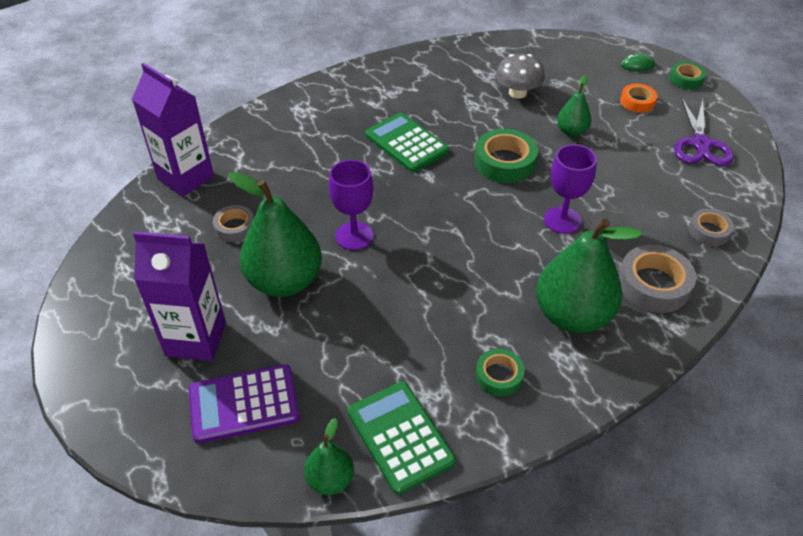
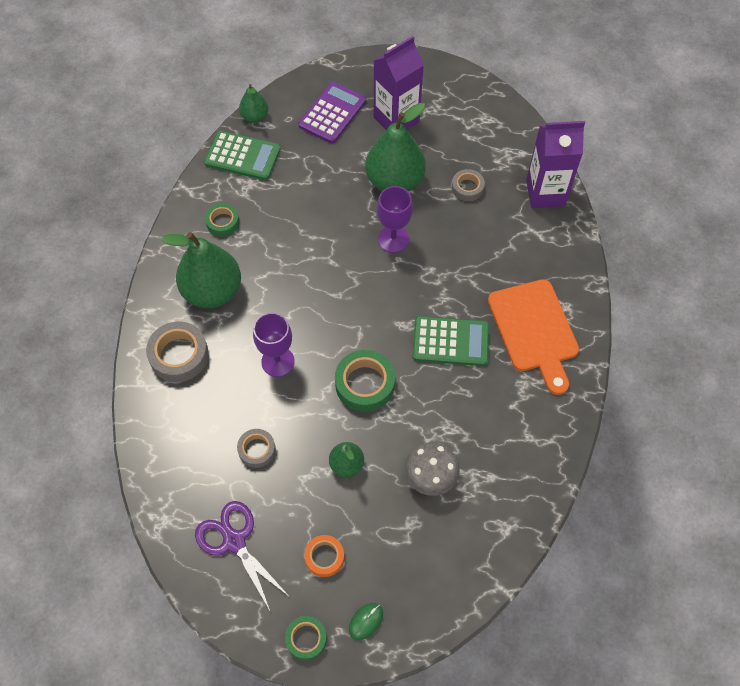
camera: 135 degrees right, 15 degrees up
(338, 111) = (534, 330): none -> orange cutting board
(709, 231) = (170, 437): grey tape -> grey tape (257, 450)

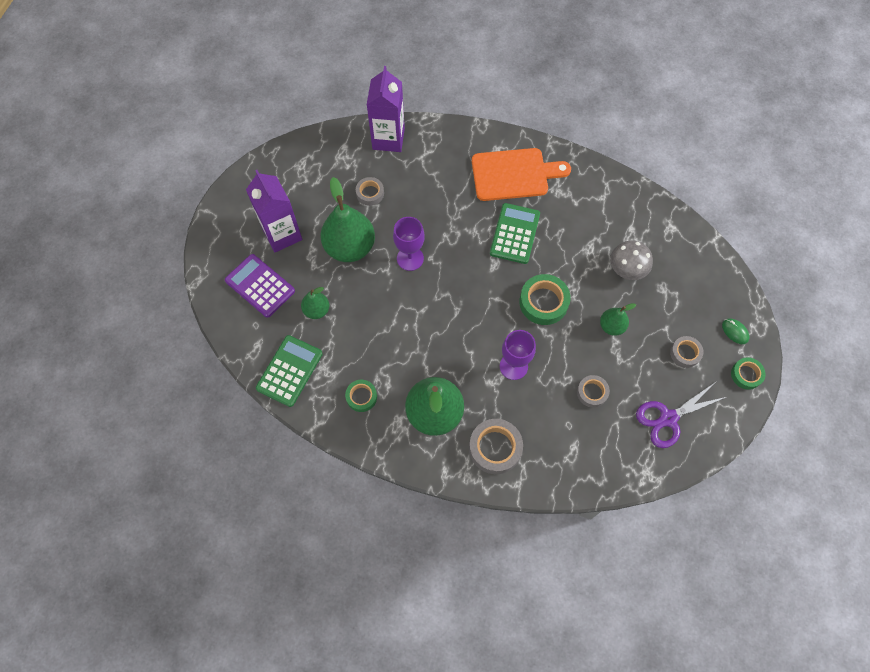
camera: 80 degrees left, 5 degrees up
(255, 117) = (245, 354): green pear -> green pear (317, 310)
(324, 557) = (685, 353): orange tape -> grey tape

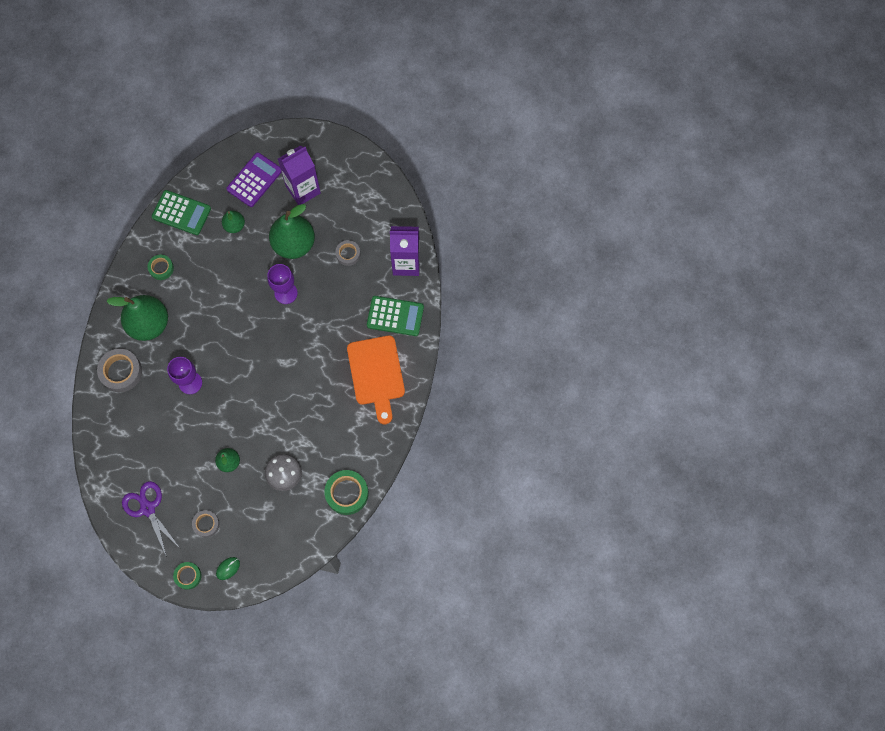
camera: 85 degrees right, 5 degrees up
(514, 234) = (315, 378): green calculator -> green calculator (395, 316)
(543, 302) = (249, 405): green tape -> green tape (347, 493)
(592, 392) = (169, 446): grey tape -> none

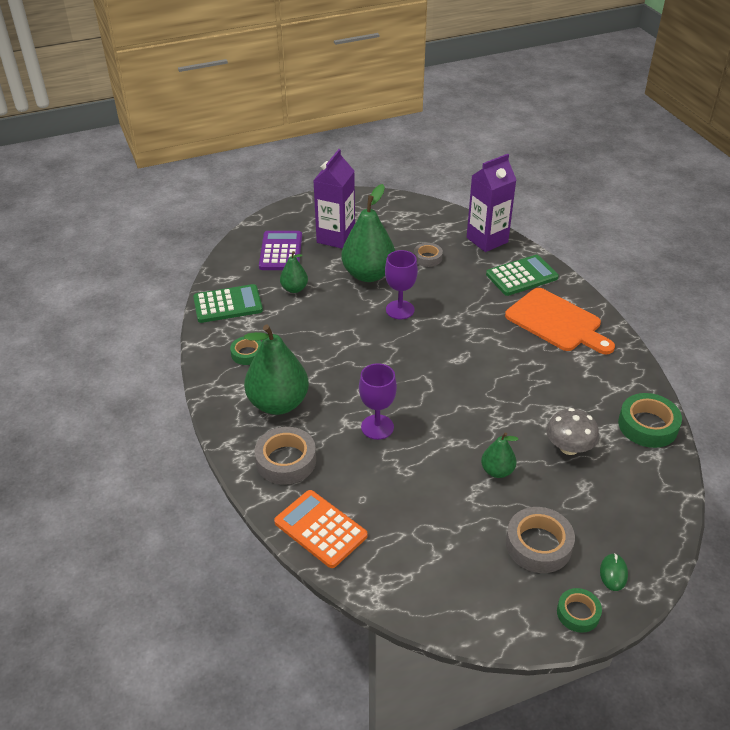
camera: 35 degrees left, 30 degrees down
(104, 432) = (320, 529): none -> orange calculator
(147, 508) = (452, 573): purple scissors -> none
(206, 524) = (538, 545): grey tape -> grey tape, size x1.66

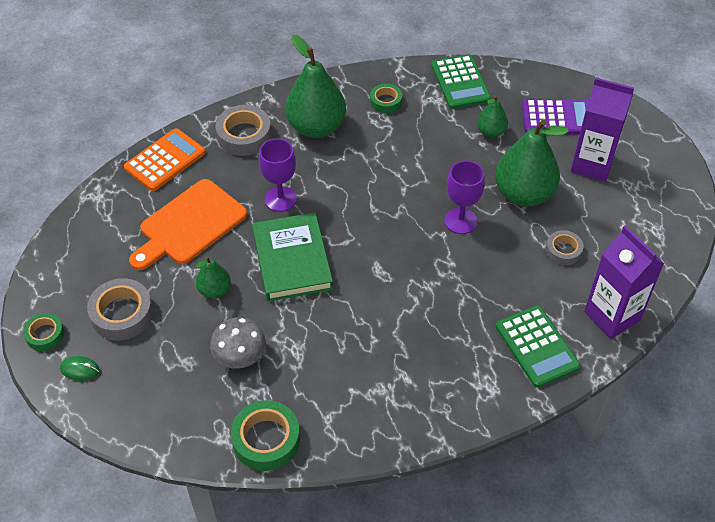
camera: 90 degrees right, 10 degrees up
(454, 416) = (292, 260): none -> green book
(556, 322) = (446, 373): orange cutting board -> orange cutting board (189, 225)

